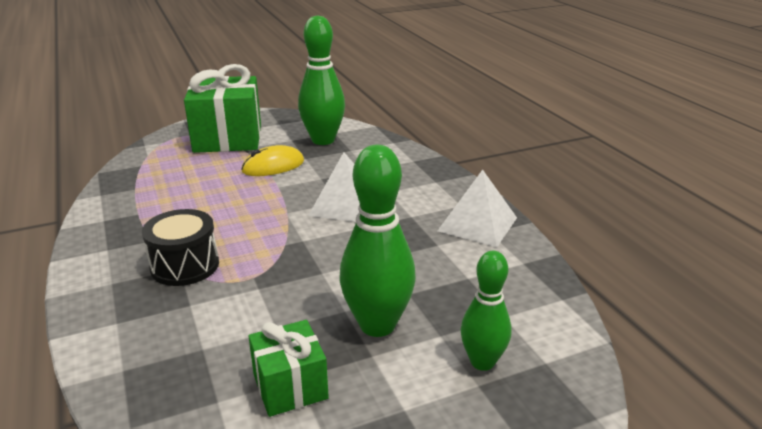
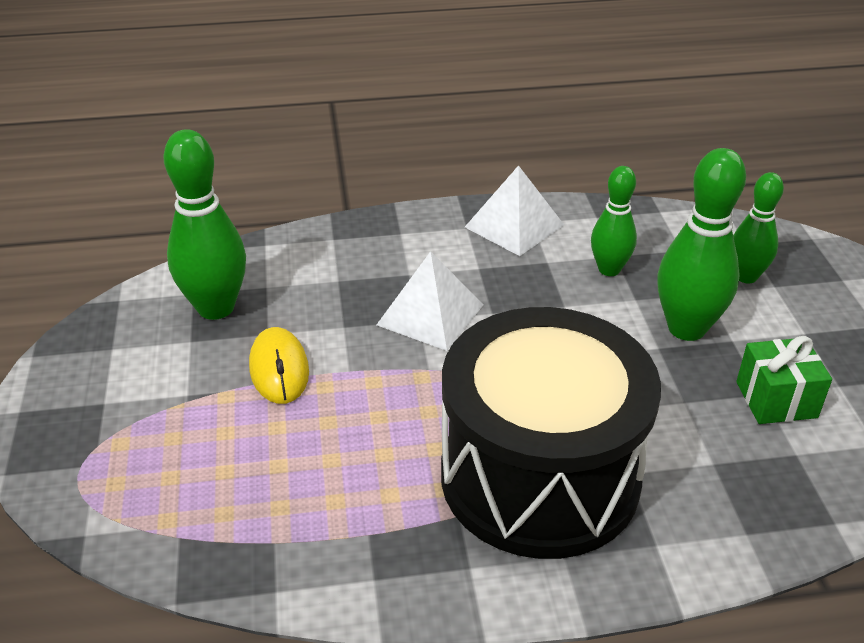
camera: 75 degrees left, 10 degrees up
(185, 265) = (539, 476): black drum -> black drum, size x2.15
(228, 138) = (136, 415): green gift -> none
(444, 275) = (609, 269): none -> green bowling pin

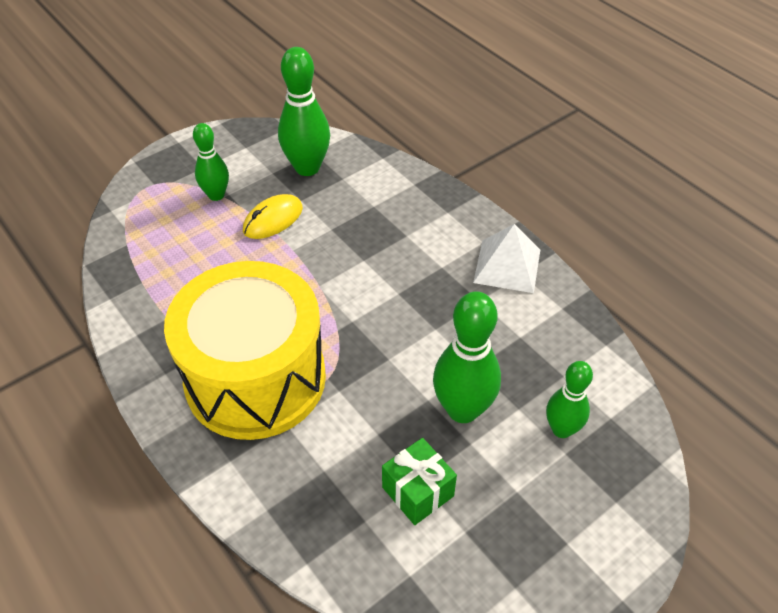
camera: 60 degrees right, 10 degrees up
(430, 314) = (372, 263): white pyramid -> none
(539, 476) = (255, 378): black drum -> yellow drum
(609, 269) = (499, 339): green bowling pin -> green bowling pin (216, 195)

